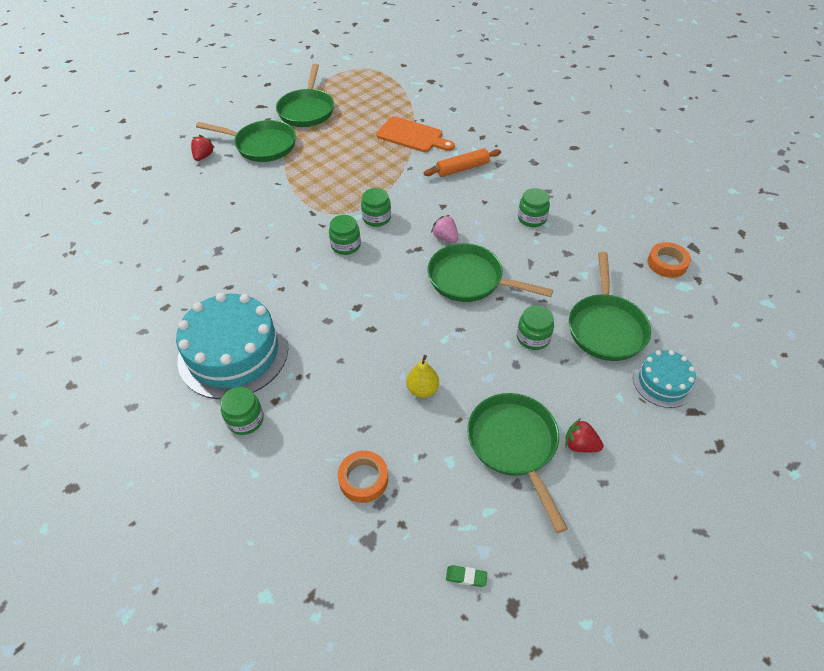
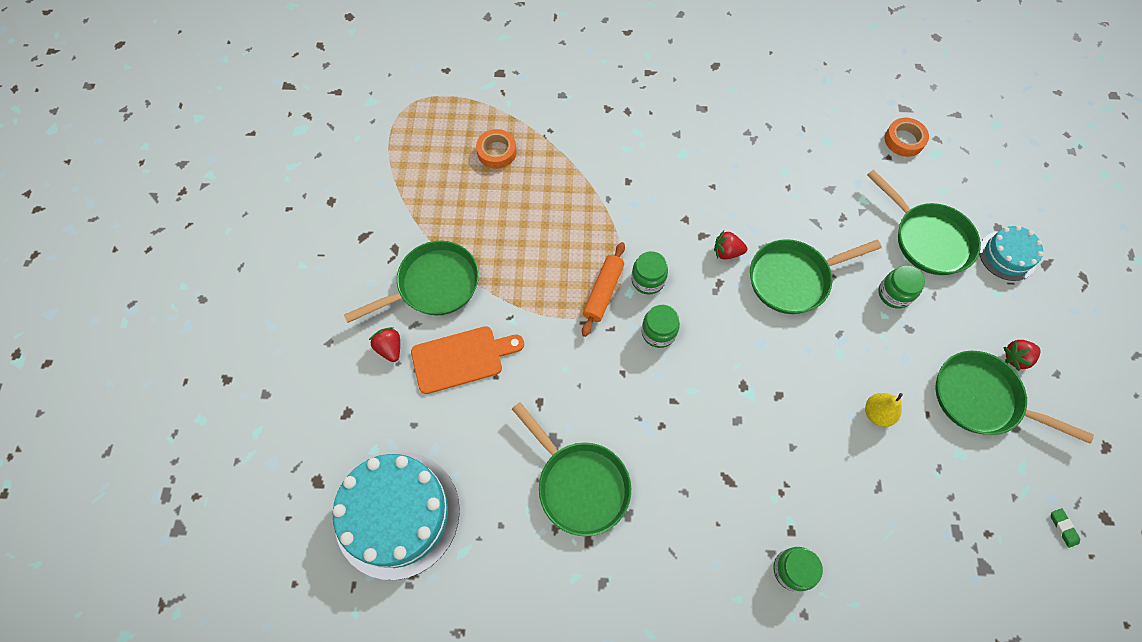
camera: 45 degrees left, 15 degrees up
(233, 353) = (705, 524): turquoise cake -> turquoise cake (397, 514)
(307, 110) = (421, 204): green pan -> green pan (579, 484)
(363, 479) = (927, 527): orange tape -> orange tape (497, 152)
(412, 136) = (565, 158): orange cutting board -> orange cutting board (461, 358)
(445, 237) = (727, 252): pink strawberry -> red strawberry
(462, 168) = (653, 163): orange rolling pin -> orange rolling pin (603, 292)
(466, 577) = (1063, 528): green eraser -> green eraser turned 75 degrees counterclockwise
(532, 218) = (768, 174): green jar -> none

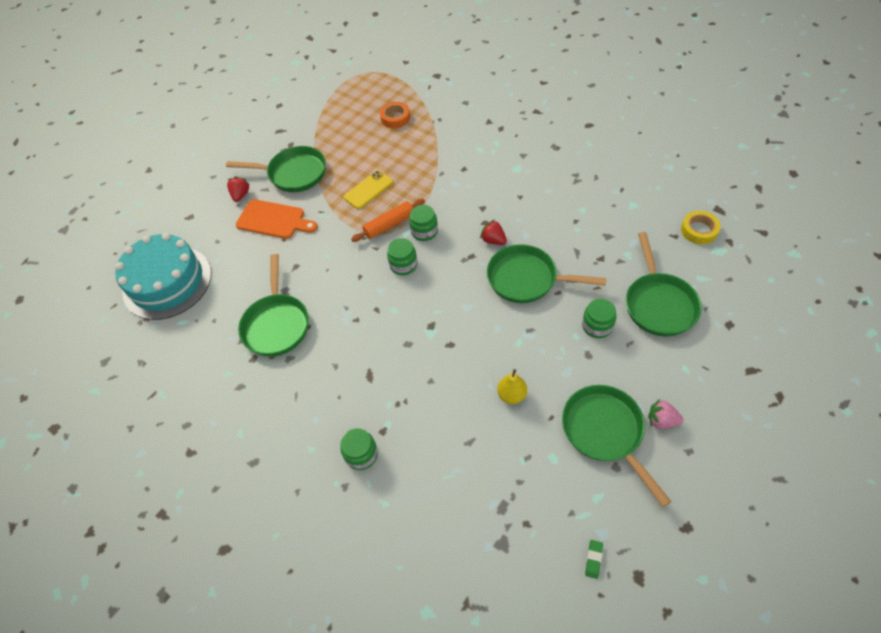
camera: 40 degrees right, 10 degrees down
(543, 261) = (368, 190): none -> yellow phone
(904, 140) = (699, 230): orange tape -> yellow tape
(1007, 255) = (719, 347): turquoise cake -> none
(1016, 358) = (661, 420): red strawberry -> pink strawberry

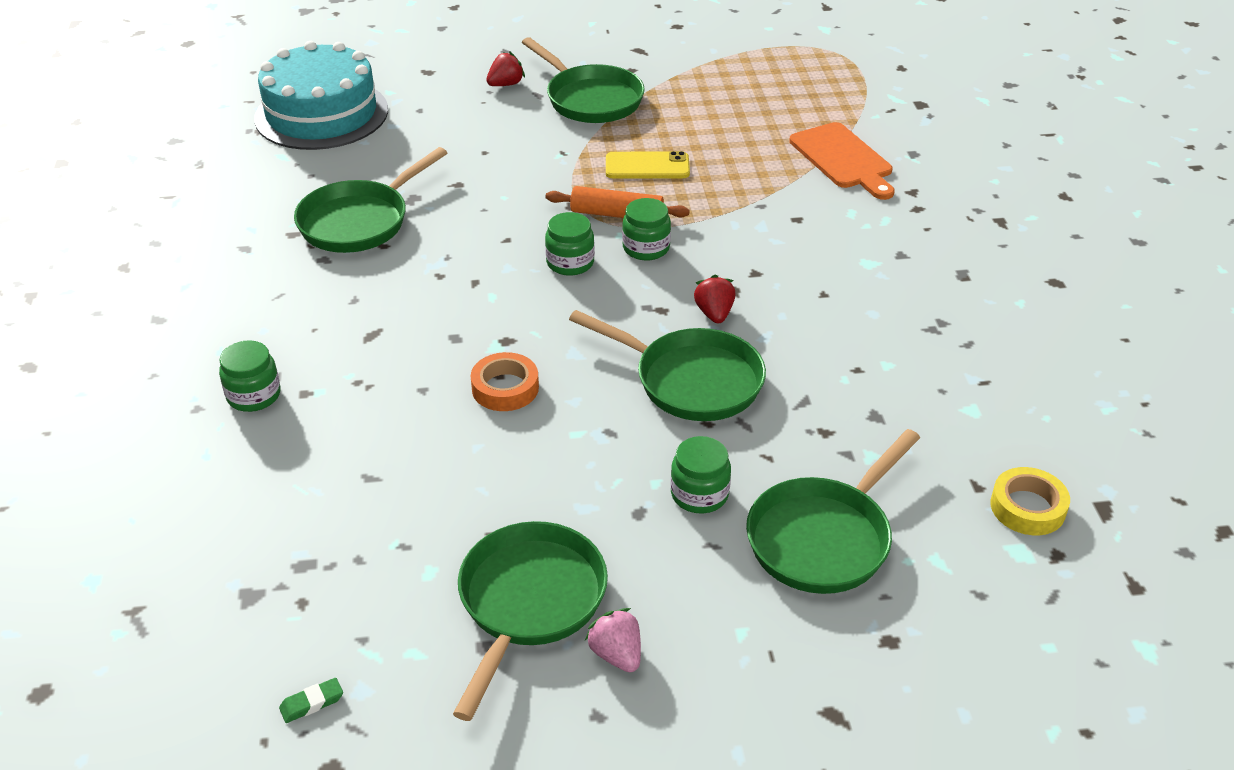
camera: 40 degrees right, 15 degrees down
(274, 220) = (503, 128): orange cutting board -> orange cutting board (843, 159)
(395, 118) = (794, 116): orange tape -> orange tape (505, 388)
(512, 395) = (484, 475): yellow pear -> none
(527, 279) = (691, 381): green pan -> green pan turned 150 degrees clockwise

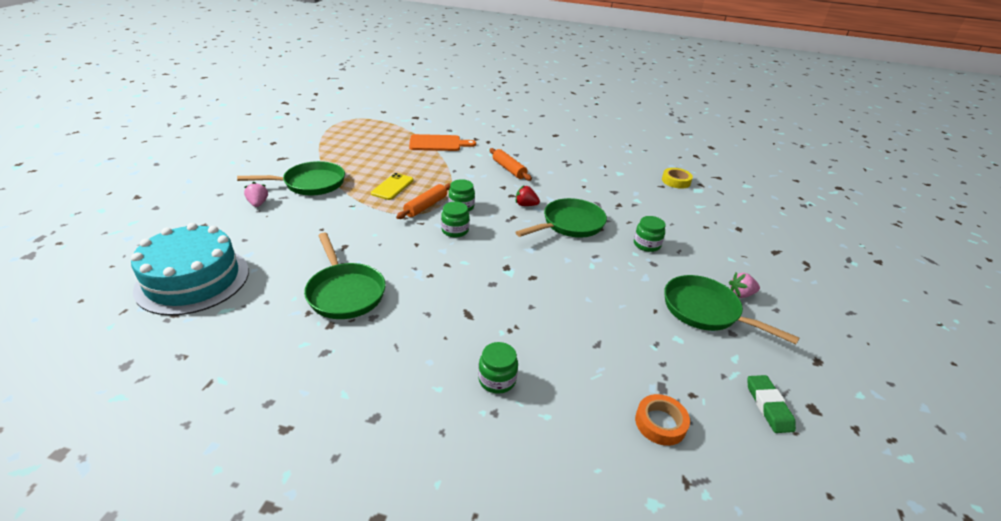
camera: 70 degrees left, 5 degrees down
(312, 703) = (768, 406): green eraser -> green eraser, size x1.76
(505, 388) = (546, 278): orange tape -> orange tape (660, 423)
(506, 84) = (258, 203): red strawberry -> pink strawberry
(823, 538) = (681, 224): green pan -> none
(829, 262) = (509, 169): none -> orange rolling pin

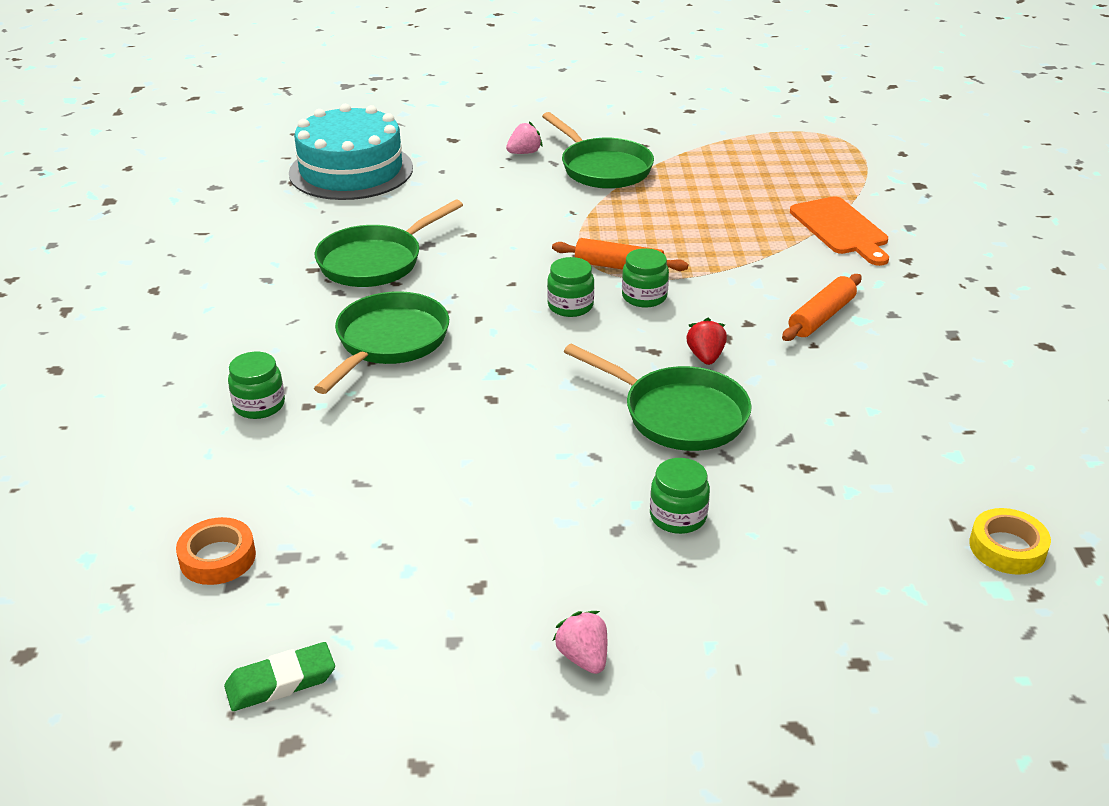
camera: 75 degrees right, 0 degrees up
(392, 187) = (651, 227): yellow phone -> none
(705, 311) = (502, 604): green pan -> green pan (389, 342)

